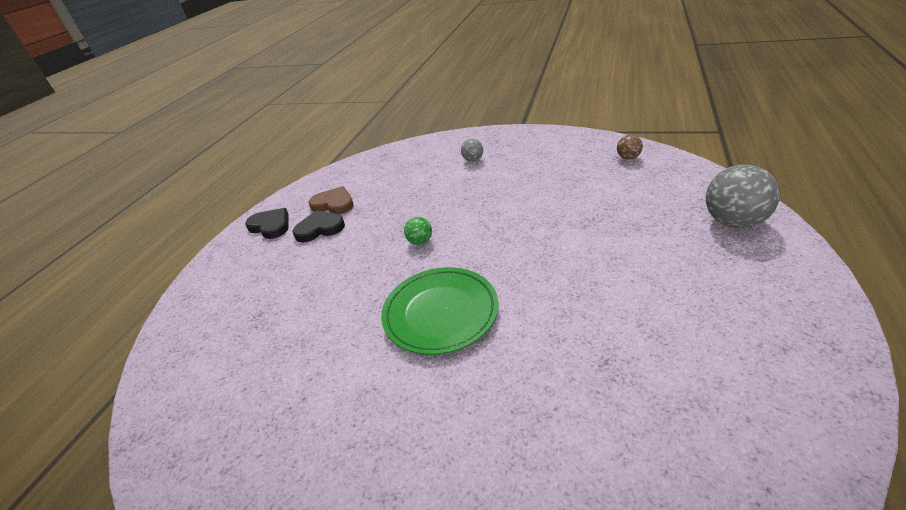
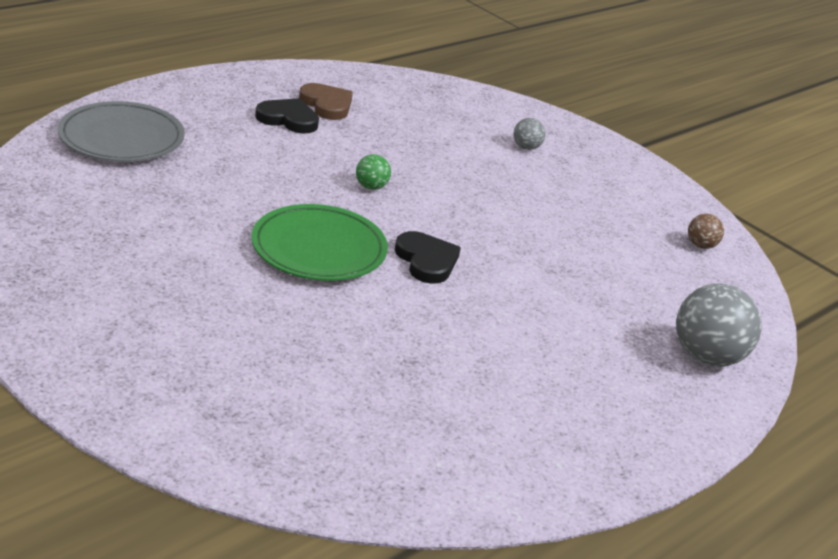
camera: 20 degrees right, 5 degrees down
(214, 320) = (121, 138): none -> grey plate
(271, 226) = (244, 89): black heart -> black heart (426, 261)

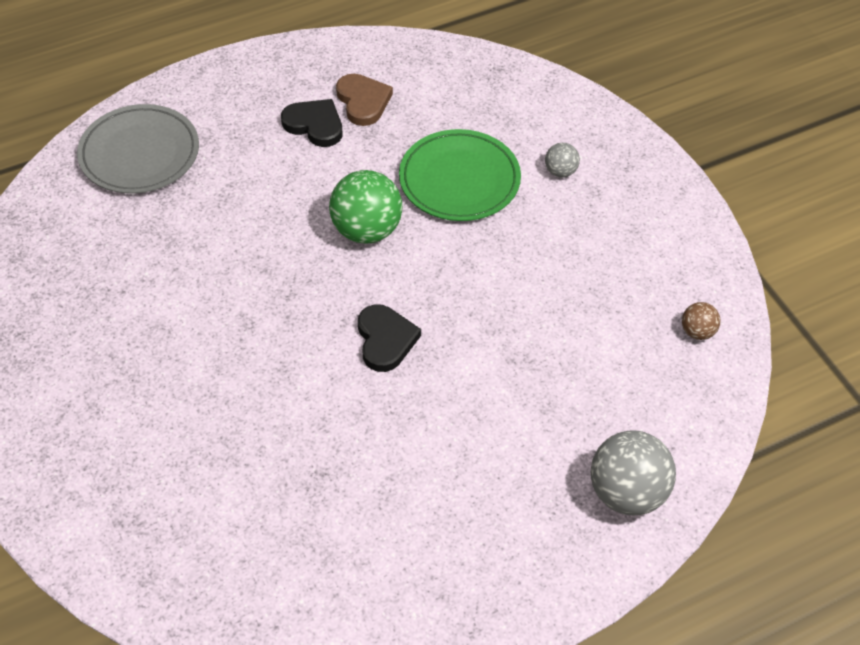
camera: 20 degrees right, 20 degrees up
(319, 249) = (283, 318): green plate -> green plate (459, 180)
(371, 187) = (366, 230): green ball -> green ball, size x2.01

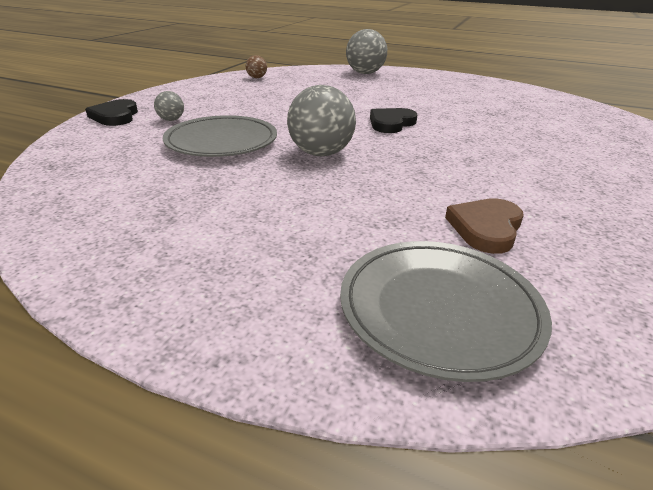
camera: 130 degrees left, 20 degrees down
(314, 125) = (231, 217): black heart -> black heart (115, 116)
(363, 101) = (164, 206): brown heart -> brown heart (485, 228)
(366, 230) = (321, 153): green ball -> grey ball
(459, 180) = (222, 142): green plate -> grey plate

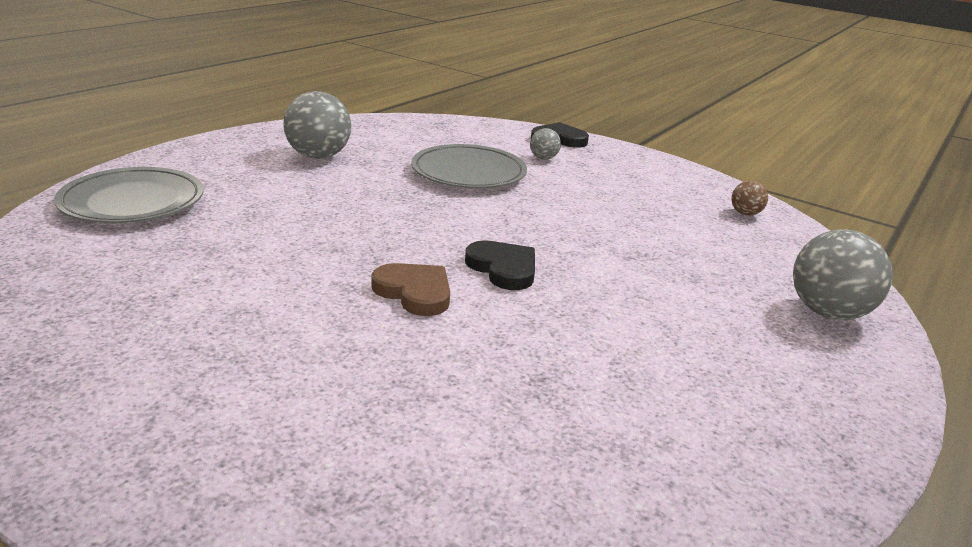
camera: 100 degrees right, 5 degrees down
(321, 153) = (415, 209): grey ball -> grey ball (318, 156)
(485, 228) = (198, 246): brown heart -> brown heart (414, 292)

